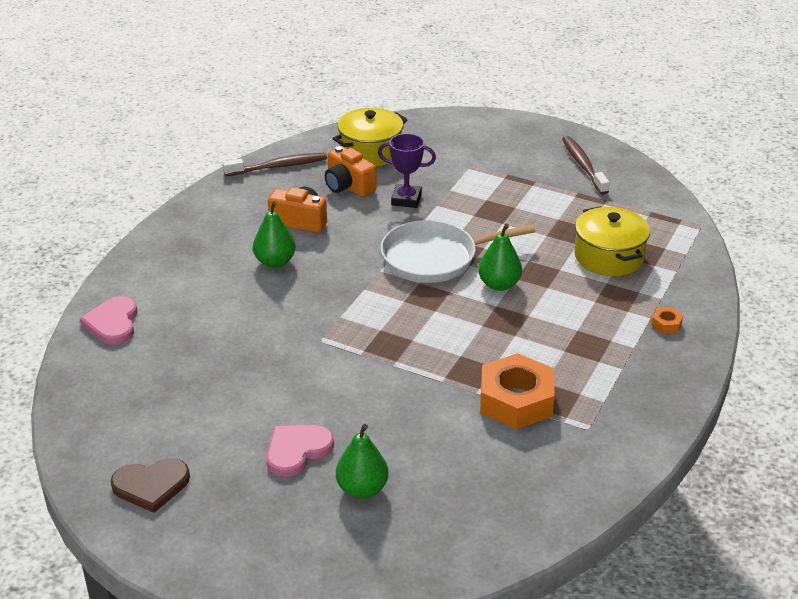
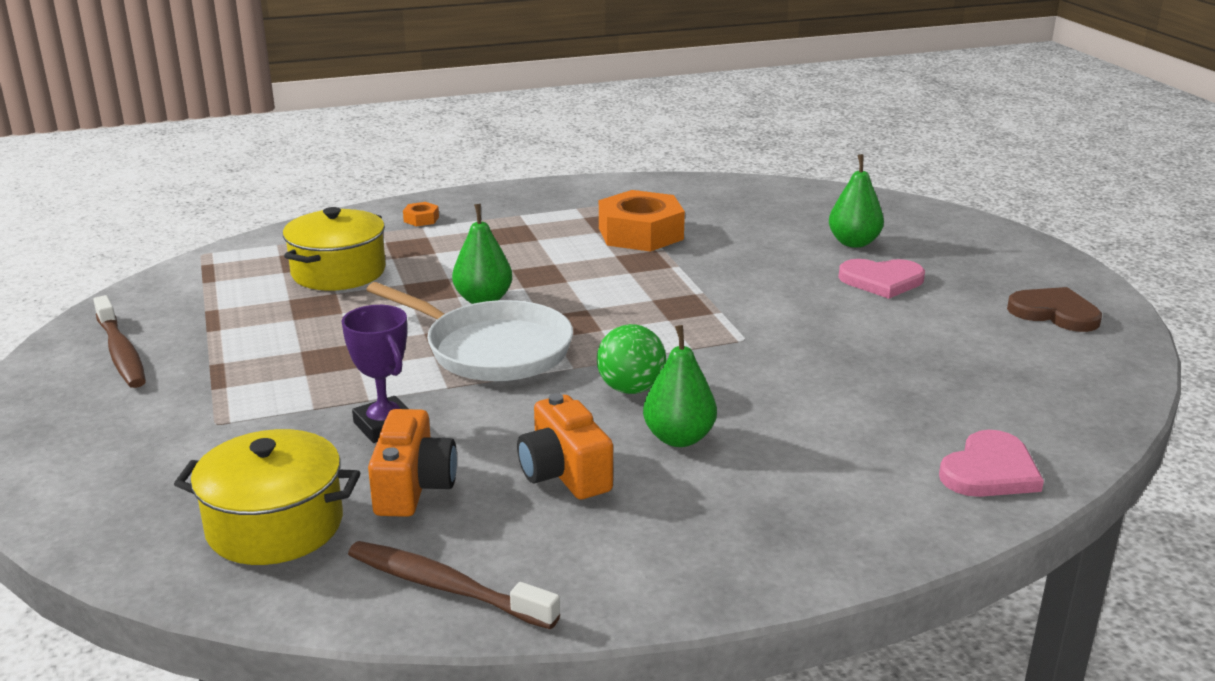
camera: 135 degrees left, 10 degrees down
(333, 274) = (631, 389): none -> green ball
(583, 165) = (121, 352): brown toothbrush -> brown toothbrush turned 60 degrees counterclockwise

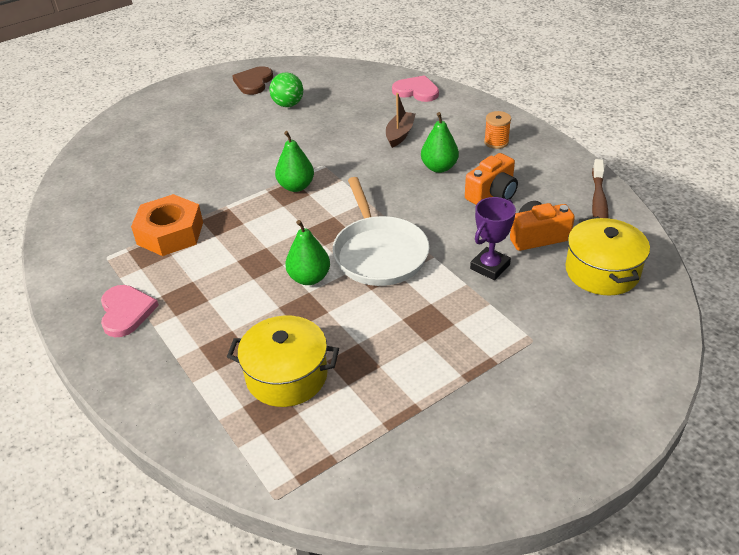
camera: 105 degrees left, 15 degrees up
(121, 352) = (479, 447): brown toothbrush -> none
(421, 219) = (158, 365): orange nut -> none
(492, 349) = (379, 253): white pan -> white pan turned 150 degrees clockwise
(631, 389) = (399, 191): green ball -> green ball (288, 104)
(736, 522) = (496, 142): none -> orange spool
(813, 420) = (400, 134): none -> brown boat
(854, 243) = (171, 146): green pear -> green pear (296, 186)
(882, 280) = (227, 131): pink heart -> pink heart (126, 312)

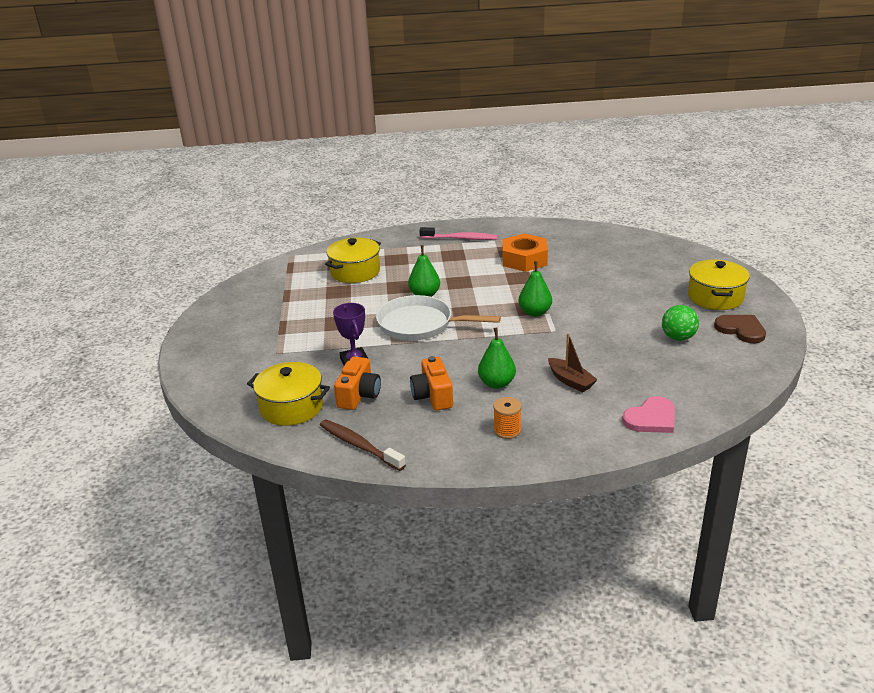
camera: 120 degrees right, 10 degrees down
(126, 312) = (460, 239): pink heart -> pink toothbrush
(200, 102) = (715, 297): none -> yellow pot

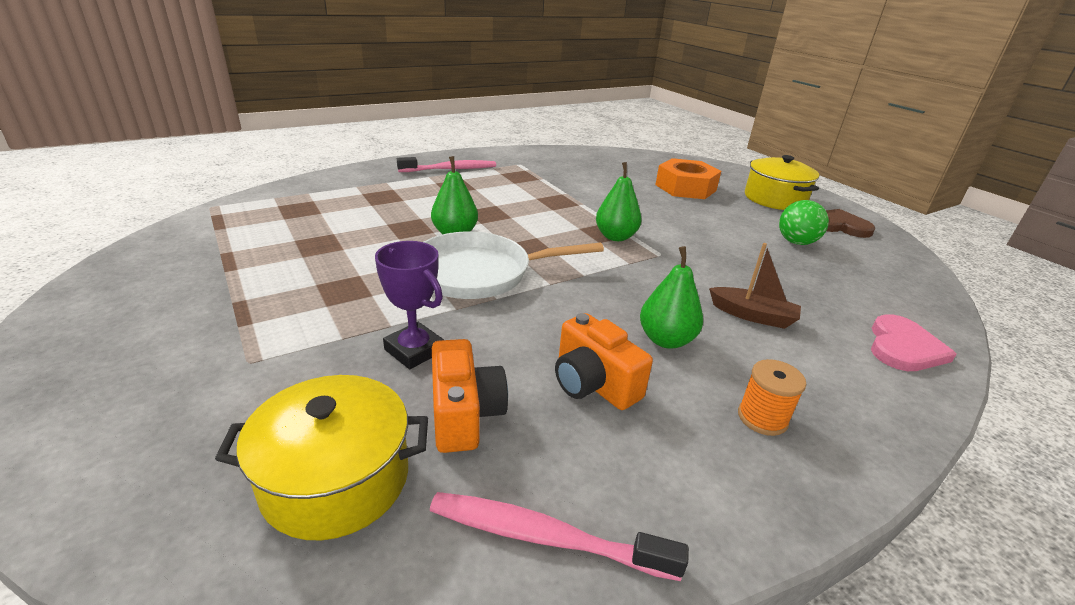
camera: 30 degrees left, 0 degrees up
(355, 272) = (331, 217): yellow pot -> none
(359, 445) = (545, 537): brown toothbrush -> pink toothbrush
(524, 259) = (545, 183): orange nut -> orange nut (685, 188)

